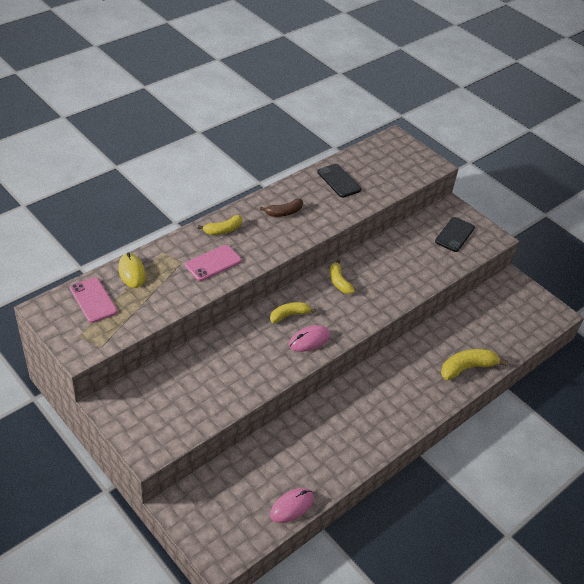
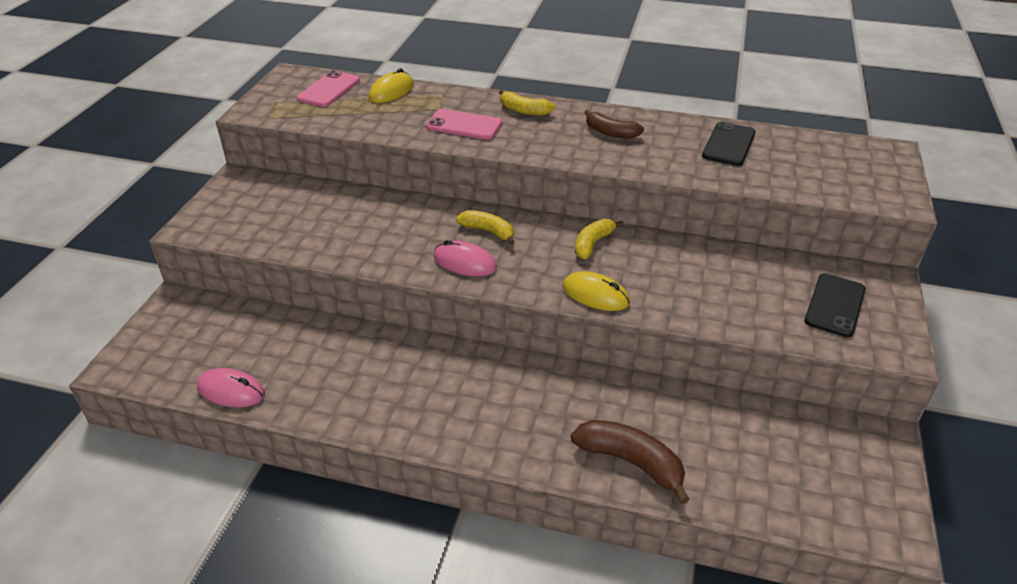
camera: 60 degrees right, 5 degrees down
(380, 306) = (595, 295): none -> yellow mouse
(454, 234) = (835, 305): black phone -> black phone turned 60 degrees counterclockwise
(467, 368) = (631, 462): yellow banana -> brown banana

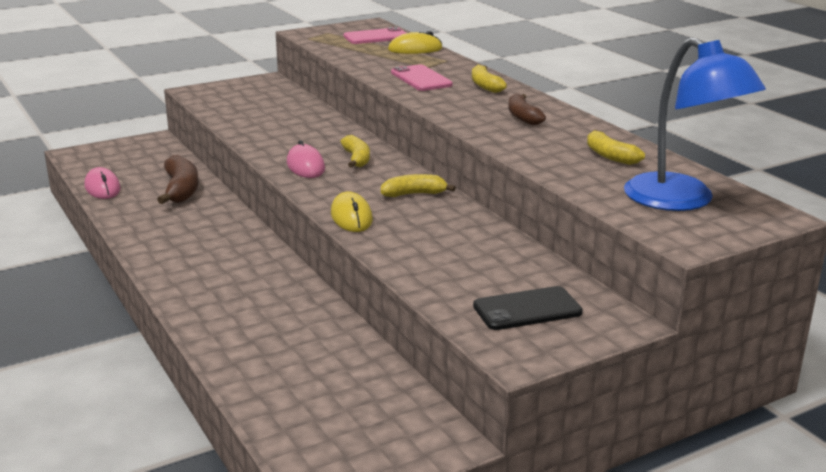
camera: 45 degrees right, 15 degrees down
(631, 462) = (234, 336): brown banana -> brown banana (181, 190)
(728, 144) = (610, 156): black phone -> yellow banana
(834, 164) = (682, 200): none -> blue lamp

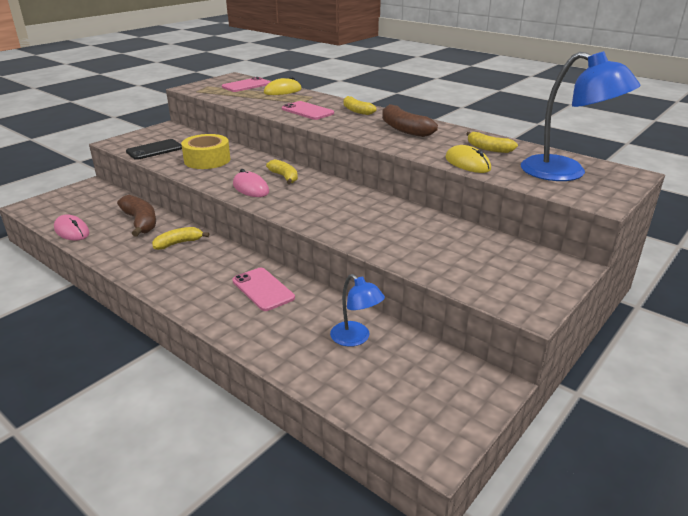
camera: 20 degrees left, 5 degrees up
(263, 287) = (263, 289): none -> pink phone
(281, 126) = (207, 160): none -> yellow tape
(328, 359) = (356, 338): none -> blue lamp
(351, 217) = (318, 222): yellow mouse -> yellow mouse (467, 163)
(414, 194) = (348, 197): yellow banana -> yellow banana (178, 243)
(523, 117) = (404, 129): brown banana -> brown banana, size x1.51
(527, 309) = (502, 270): black phone -> black phone (155, 150)

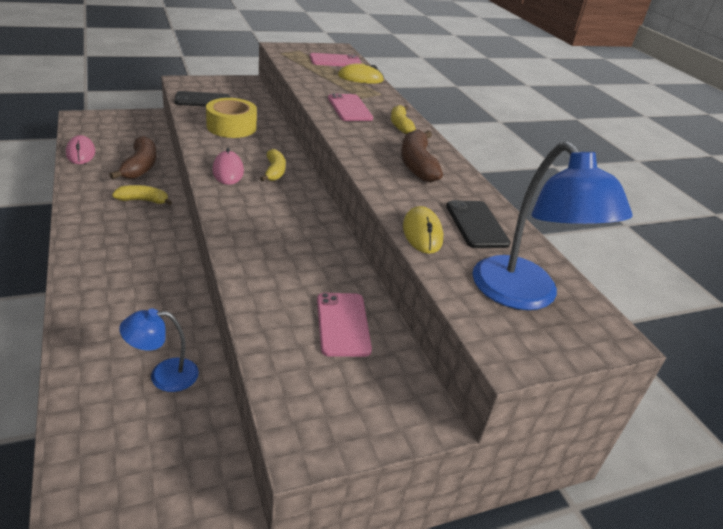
camera: 25 degrees right, 5 degrees up
(263, 289) = (151, 280): pink phone -> pink phone (343, 324)
(356, 338) = (164, 375): blue lamp -> blue lamp turned 90 degrees clockwise
(488, 148) = (476, 225): yellow banana -> black phone

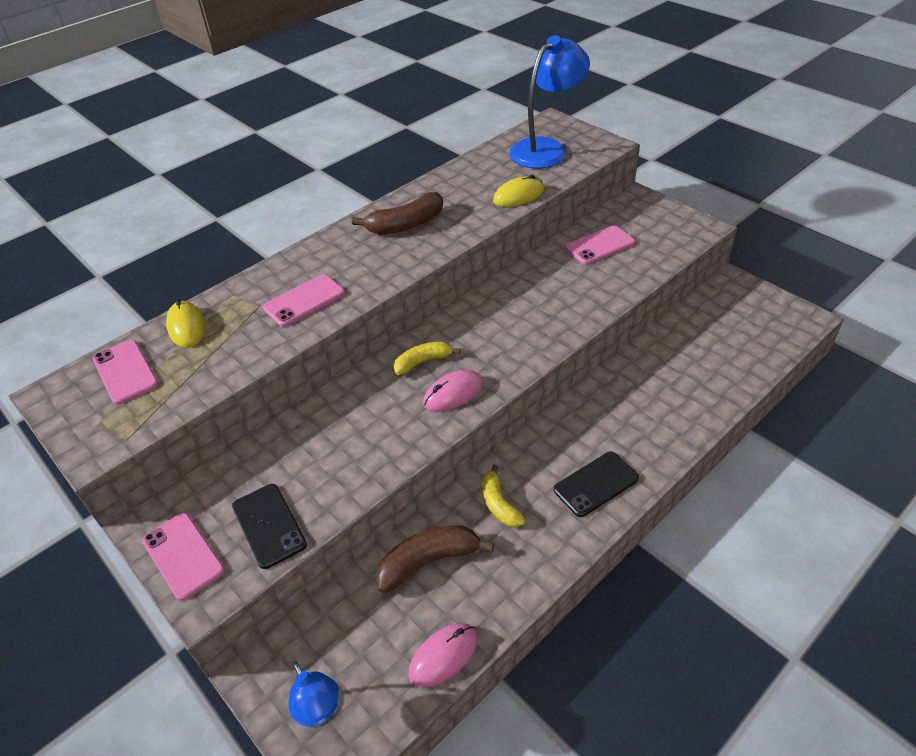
camera: 105 degrees left, 10 degrees up
(164, 375) = (686, 349): blue lamp -> blue lamp (319, 710)
(213, 83) = (183, 556): none -> pink phone
(231, 127) = (338, 448): yellow tape -> none
(400, 125) = (321, 256): yellow banana -> none
(476, 225) = (479, 178): black phone -> black phone (596, 484)

